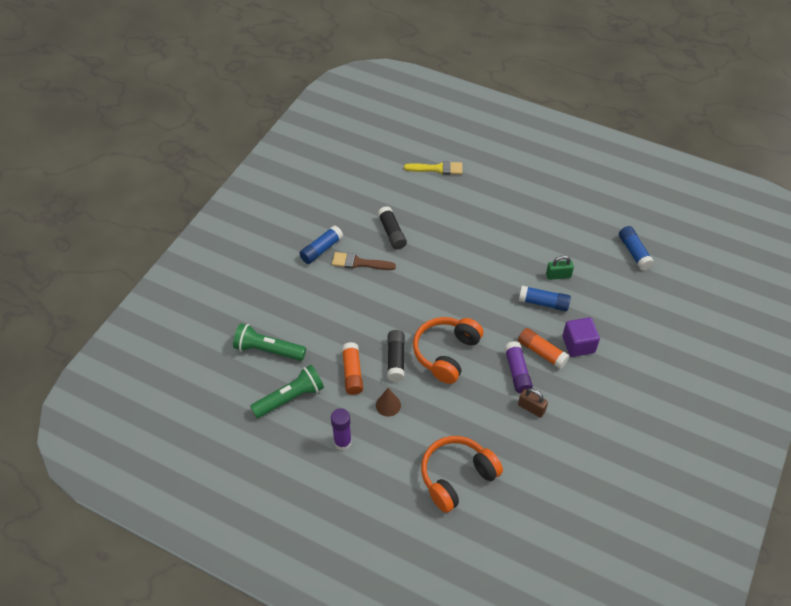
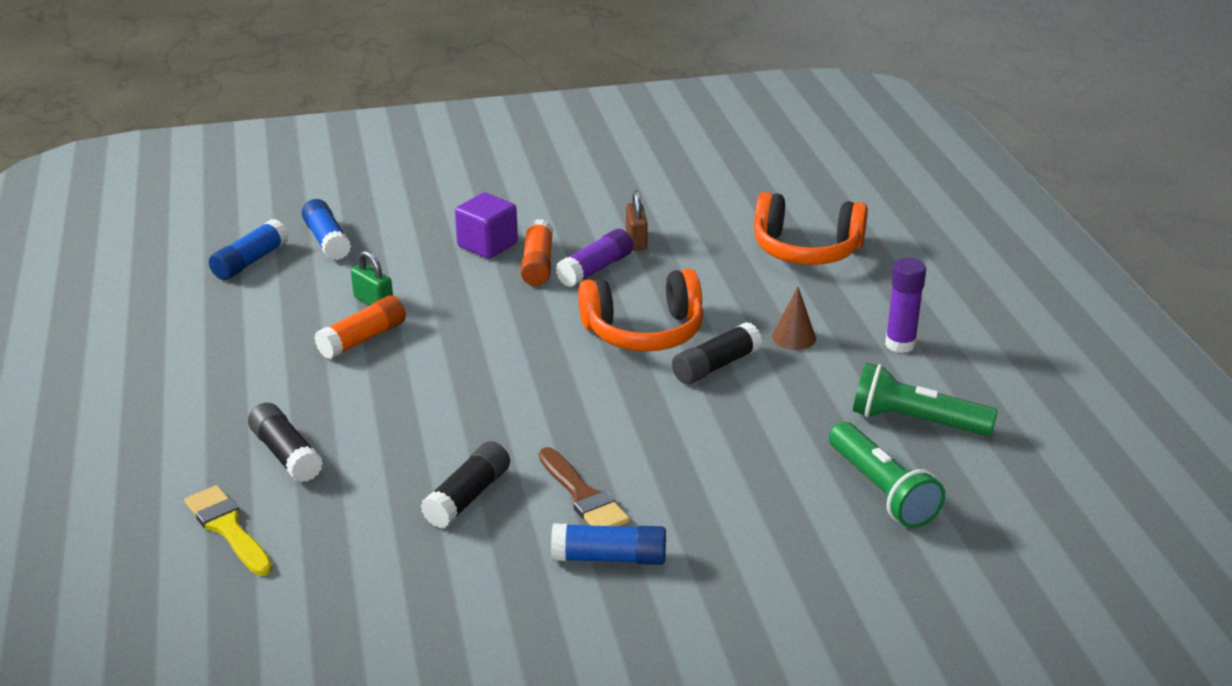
camera: 130 degrees left, 20 degrees down
(352, 373) = (793, 390): orange glue stick -> orange glue stick (362, 339)
(466, 199) = (286, 454): none -> black glue stick
(543, 303) = (445, 294): blue glue stick -> blue glue stick (327, 240)

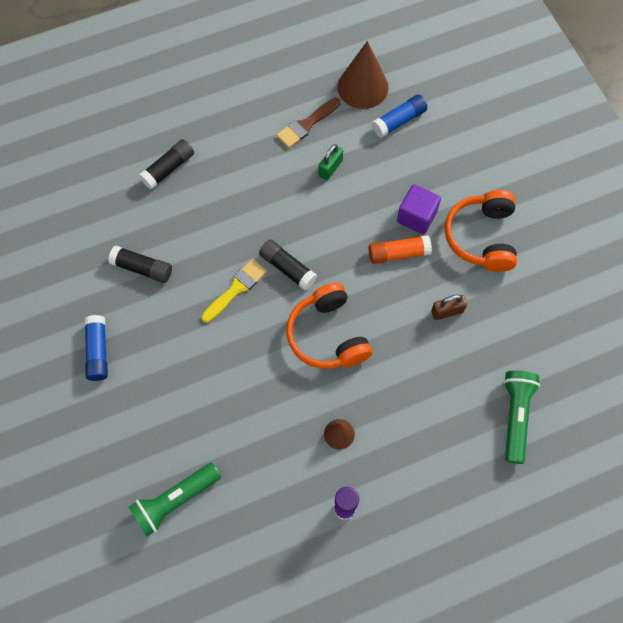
camera: 80 degrees right, 35 degrees up
(228, 528) = (104, 161): yellow brush -> yellow brush (236, 289)
(250, 261) = (363, 87): blue glue stick -> brown cone
(362, 339) = (287, 174): orange glue stick -> none
(583, 496) = (150, 328): brown brush -> brown brush (306, 124)
(595, 269) = (400, 291): purple glue stick -> none
(716, 366) = (294, 386): black glue stick -> black glue stick (287, 268)
(806, 249) = (463, 434): orange headphones -> orange headphones (482, 237)
(916, 421) = (252, 521): green flashlight -> green flashlight (515, 416)

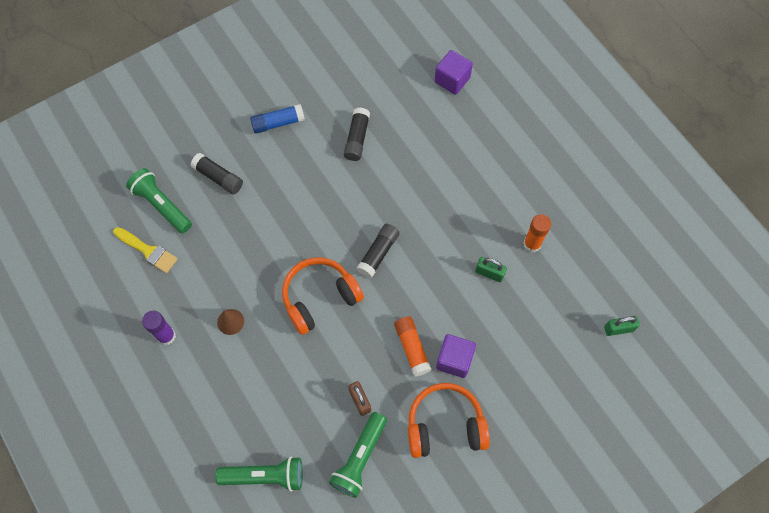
camera: 80 degrees right, 0 degrees up
(95, 160) = (452, 80): none -> purple cube
(168, 168) = (457, 138): black glue stick -> black glue stick (218, 177)
(236, 289) = (351, 215): yellow brush -> yellow brush (148, 251)
(306, 124) = (532, 244): brown brush -> orange glue stick
(363, 87) = (589, 289): brown cone -> none
(399, 121) = (558, 329): blue glue stick -> none
(407, 72) = (618, 329): none -> green padlock
(506, 320) = (360, 458): none -> green flashlight

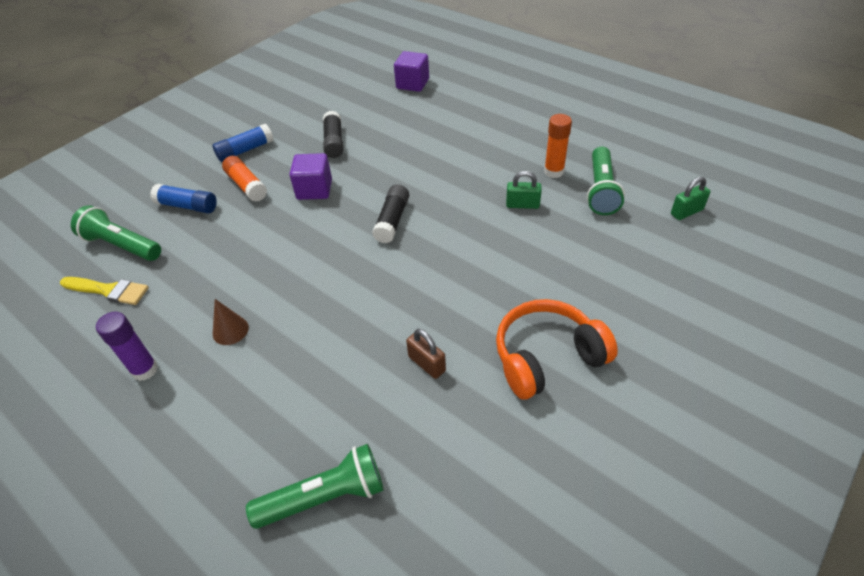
camera: 15 degrees left, 20 degrees down
(218, 177) = (187, 206): black glue stick -> blue glue stick
(320, 298) = (338, 277): orange headphones -> none
(360, 458) = (453, 429): green flashlight -> green flashlight (601, 190)
(412, 348) = (468, 292): orange glue stick -> orange glue stick (246, 185)
(454, 360) = (524, 289): purple cube -> purple cube (314, 189)

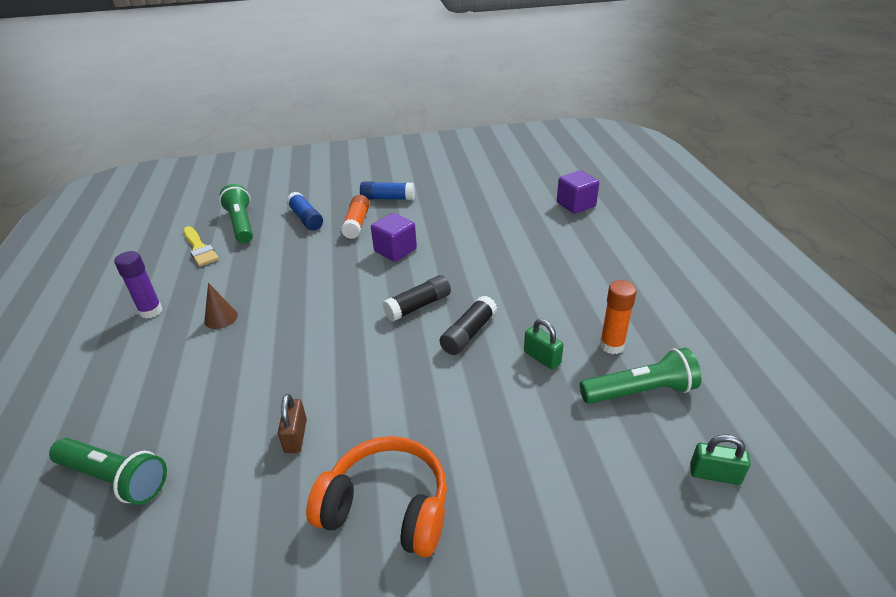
camera: 40 degrees right, 10 degrees down
(334, 142) = (454, 222): black glue stick -> black glue stick (469, 333)
(601, 190) = (640, 391): green flashlight -> green flashlight turned 150 degrees counterclockwise

